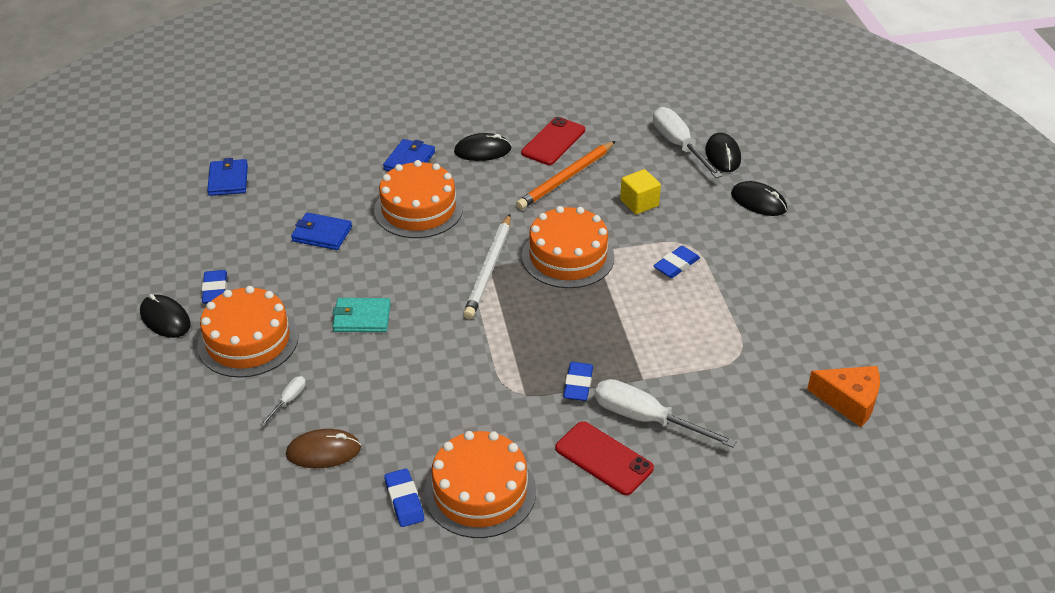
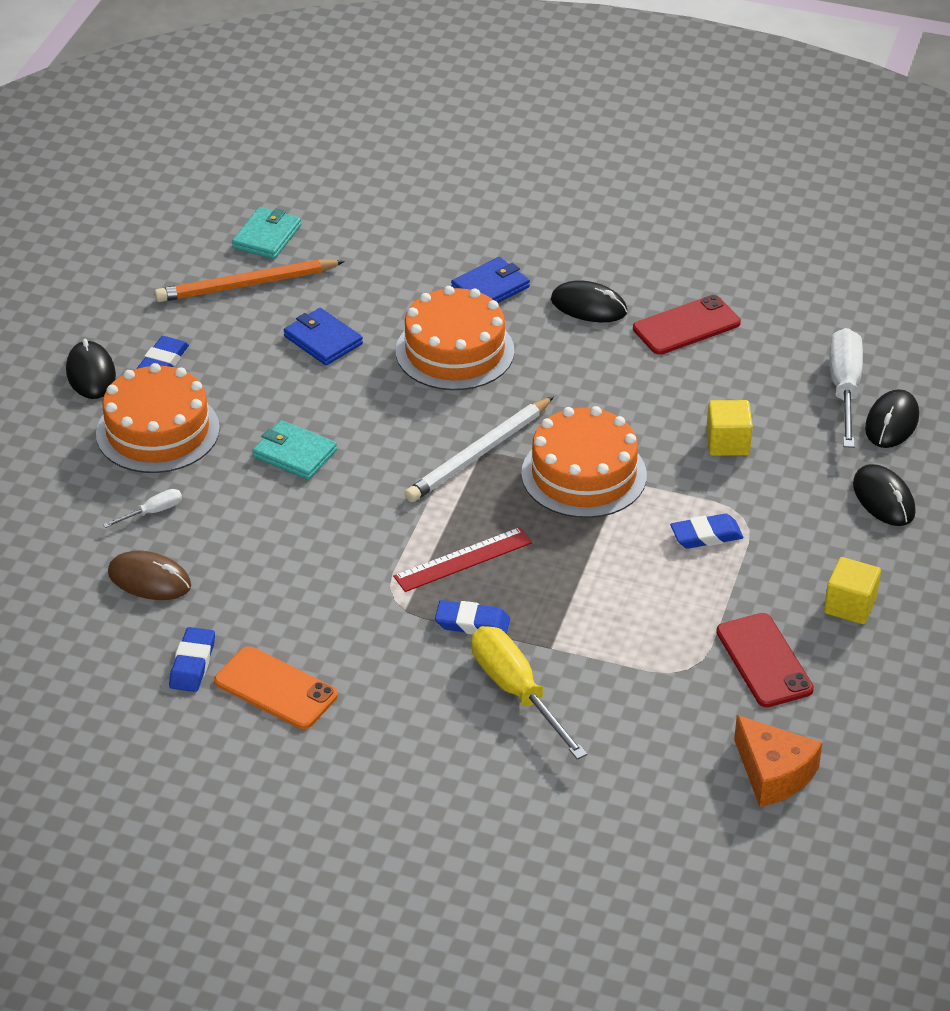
camera: 30 degrees right, 0 degrees up
(228, 180) = (267, 237): blue wallet -> turquoise wallet
(480, 491) = (276, 688): orange cake -> orange phone
(536, 344) = (463, 559): none -> red ruler
(566, 178) = (663, 378): orange pencil -> orange pencil (247, 285)
(578, 384) = (472, 623): blue eraser -> blue eraser turned 60 degrees clockwise
(604, 458) = (434, 712): red phone -> red phone (764, 660)
(646, 419) = (516, 692): white screwdriver -> yellow screwdriver
(798, 274) = (850, 605): none -> yellow cube

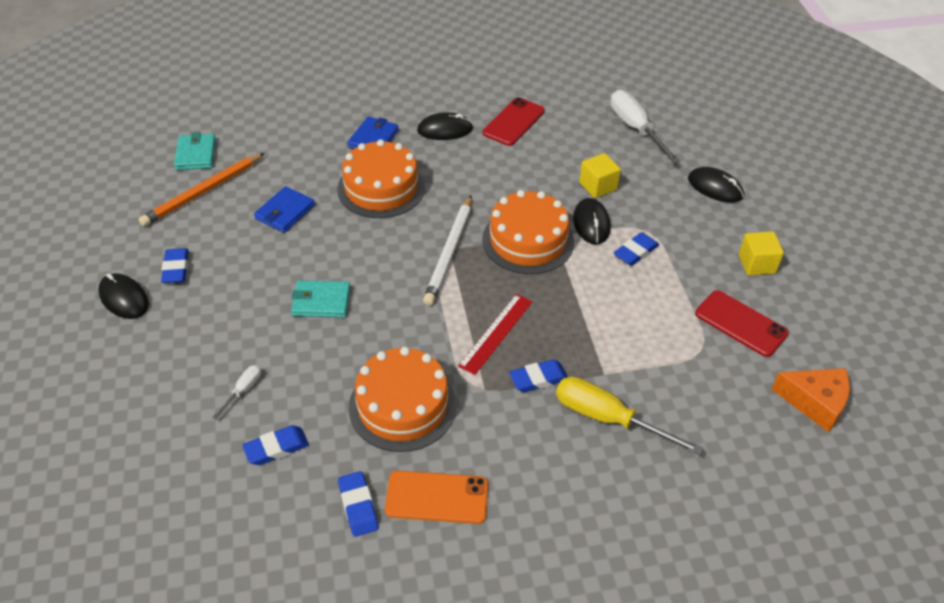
camera: 30 degrees left, 5 degrees up
(149, 579) = (276, 448): brown mouse -> blue eraser
(157, 431) = (205, 324): orange cake -> orange cake (402, 406)
(323, 340) = (285, 212): blue wallet -> blue wallet turned 75 degrees counterclockwise
(892, 422) = (678, 139): black mouse -> black mouse (591, 223)

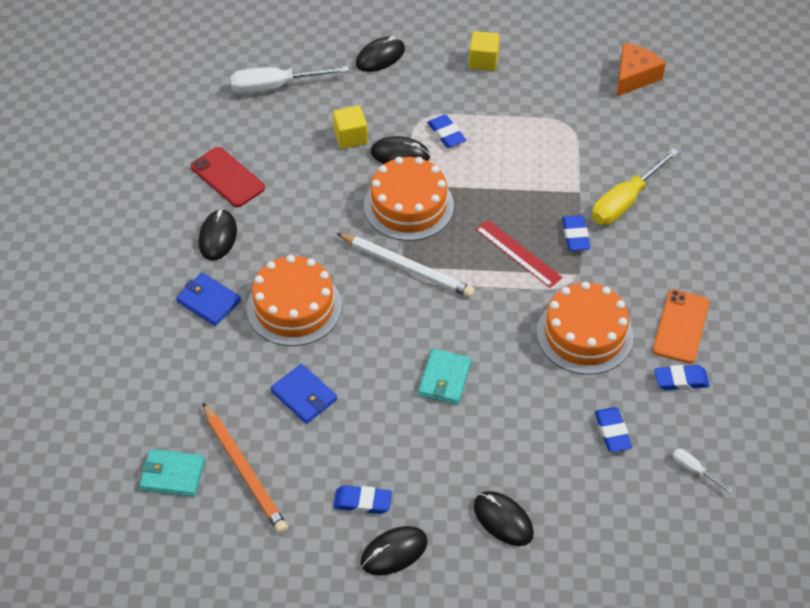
camera: 75 degrees left, 5 degrees up
(161, 371) = (503, 520): none -> black mouse
(243, 390) = (542, 452): white screwdriver -> white screwdriver (694, 470)
(741, 323) = (546, 92): red phone -> none

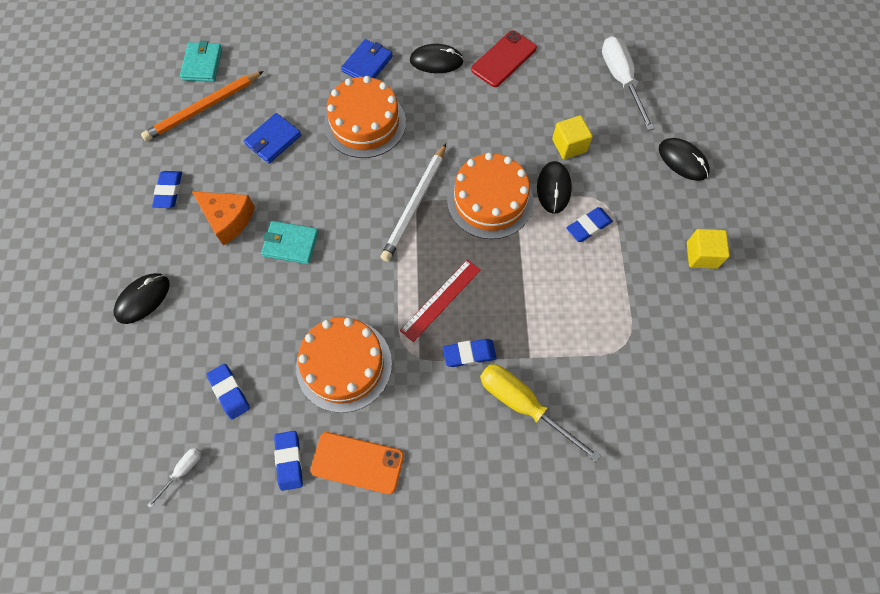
camera: 85 degrees right, 15 degrees up
(394, 552) = (120, 218): black mouse -> none
(612, 432) = (229, 392): blue eraser -> blue eraser turned 75 degrees clockwise
(634, 76) = (718, 416): orange cheese -> orange cheese (228, 219)

